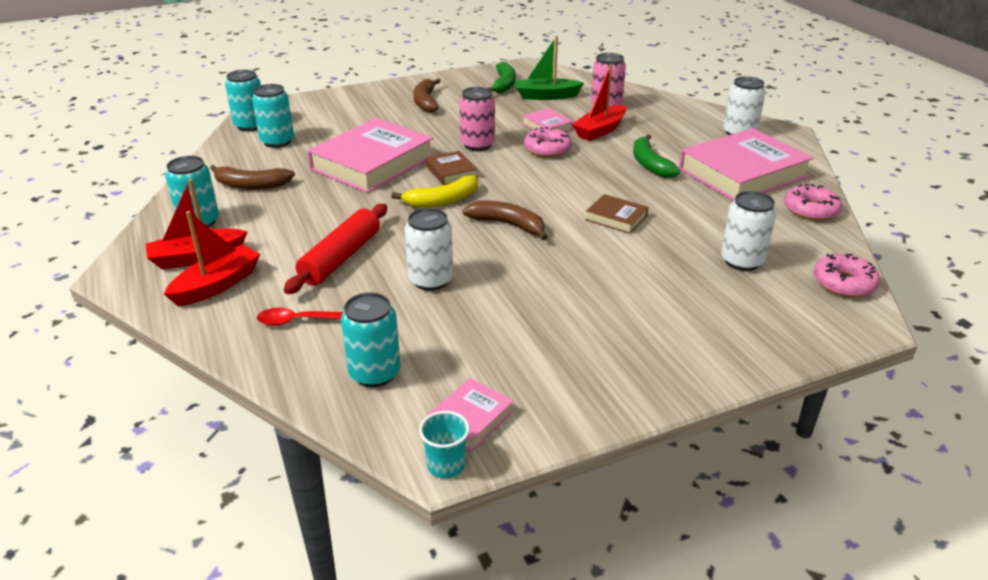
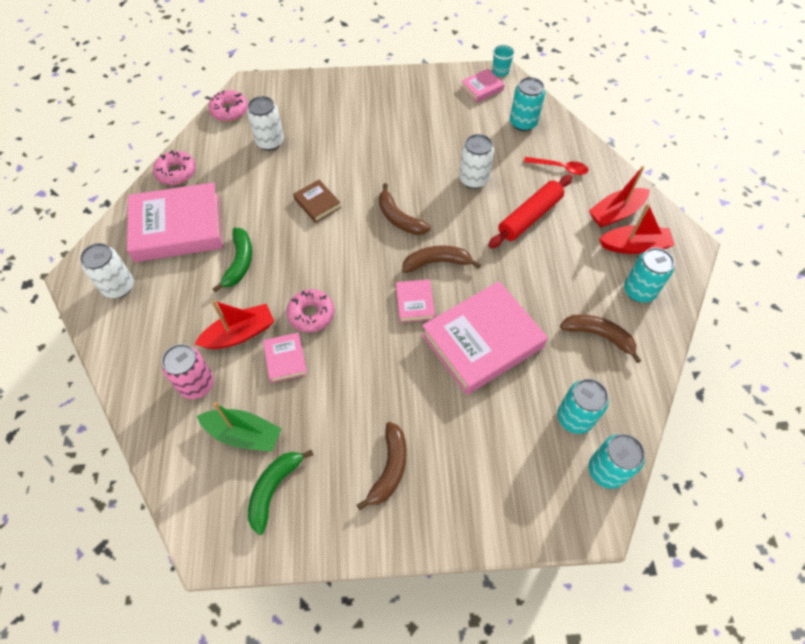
camera: 160 degrees left, 25 degrees up
(442, 200) = (437, 262): yellow banana -> brown banana
(451, 172) = (414, 303): brown book -> pink book
(477, 145) = (372, 344): pink can -> none

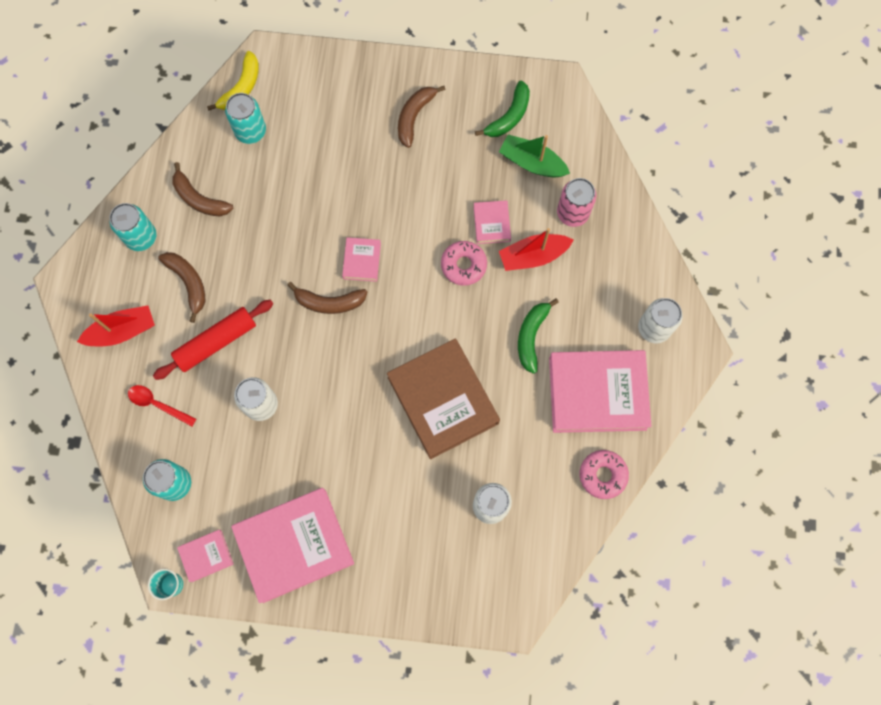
camera: 170 degrees left, 15 degrees up
(229, 110) = (539, 572): pink donut -> none
(317, 203) = (443, 400): brown book -> brown book, size x2.19
(399, 218) = (356, 364): brown banana -> brown banana (188, 283)
(482, 341) = (308, 211): pink book -> pink book (294, 545)
(606, 470) = (241, 87): turquoise can -> yellow banana
(634, 246) = (122, 287): red boat -> none

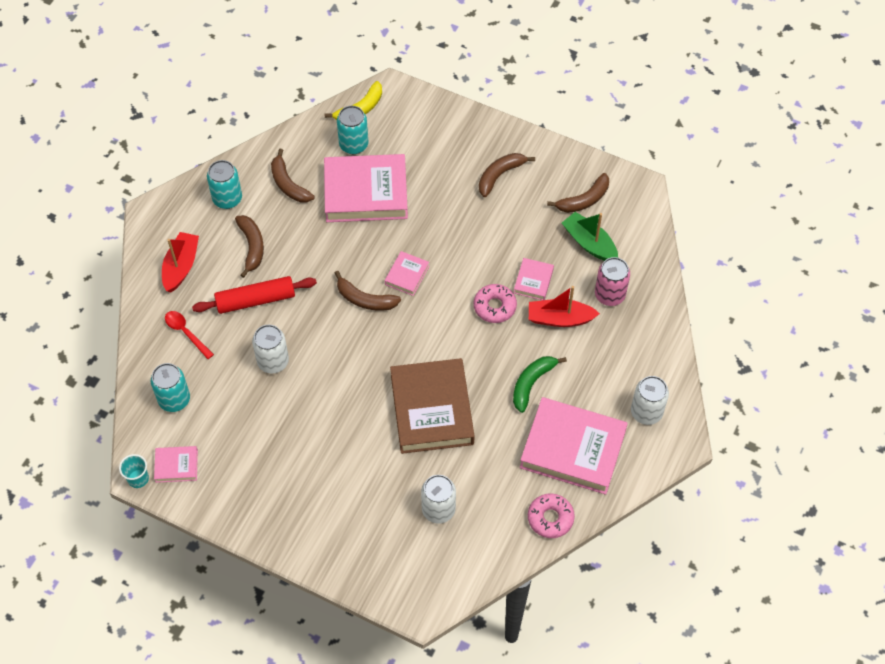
camera: 20 degrees right, 15 degrees down
(122, 331) = (181, 266): red boat -> red boat turned 75 degrees counterclockwise
(294, 545) = (254, 483): pink book -> pink book (366, 193)
(509, 116) = (584, 200): green banana -> brown banana

